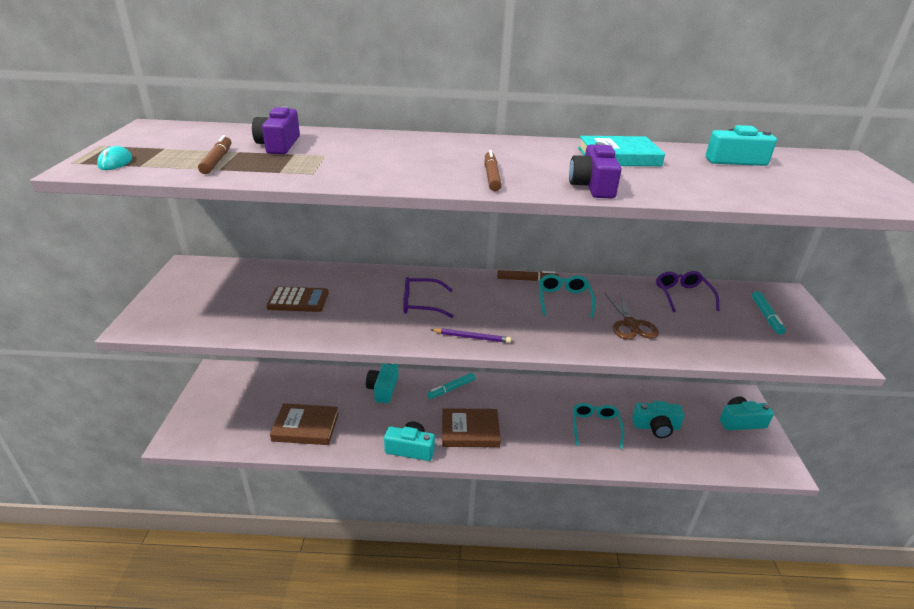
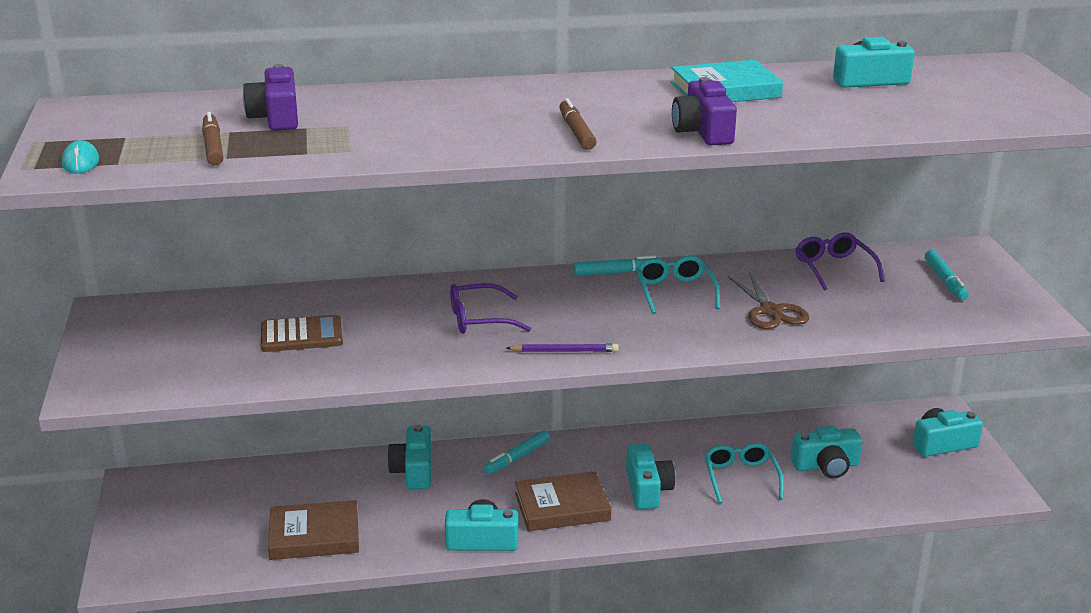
camera: 10 degrees left, 5 degrees down
(527, 280) = (617, 272): brown marker -> turquoise marker
(530, 426) = (647, 489): none -> turquoise camera

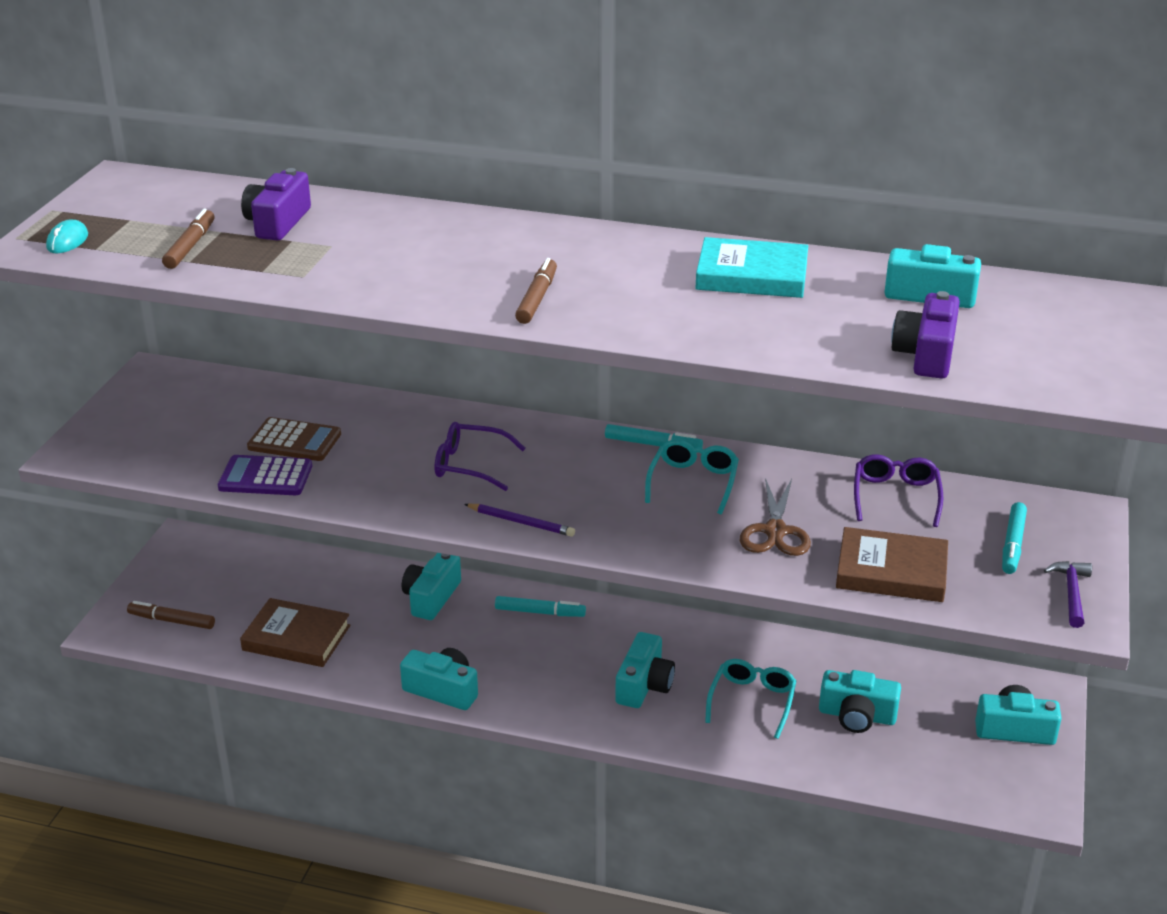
camera: 25 degrees right, 5 degrees up
(179, 554) = (171, 621): none -> brown marker
(301, 369) = (265, 477): none -> purple calculator
(517, 458) = (540, 612): turquoise marker -> turquoise marker turned 150 degrees counterclockwise
(562, 507) = (544, 678): brown book -> brown book (891, 571)
(703, 131) = (666, 325): purple camera -> purple camera (926, 354)
(1014, 302) = (1071, 593): none -> purple hammer

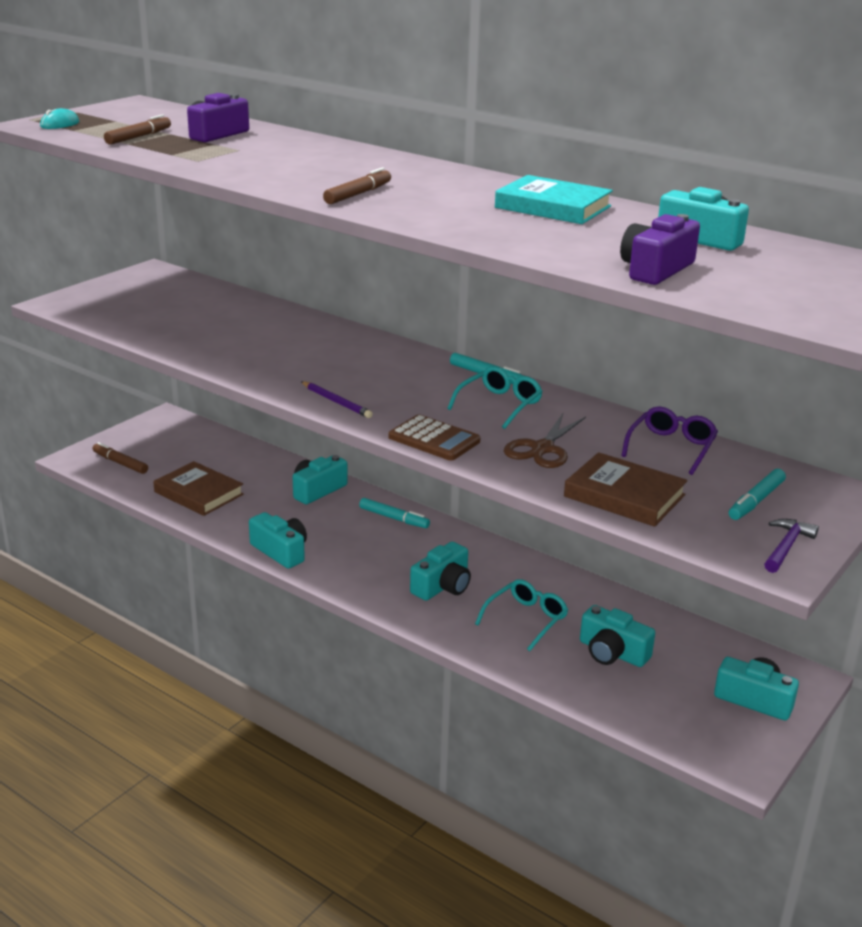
camera: 20 degrees right, 5 degrees down
(265, 477) = (172, 340): purple calculator -> none
(294, 441) = (212, 324): brown calculator -> brown calculator (434, 439)
(470, 465) = (329, 361): purple glasses -> none

